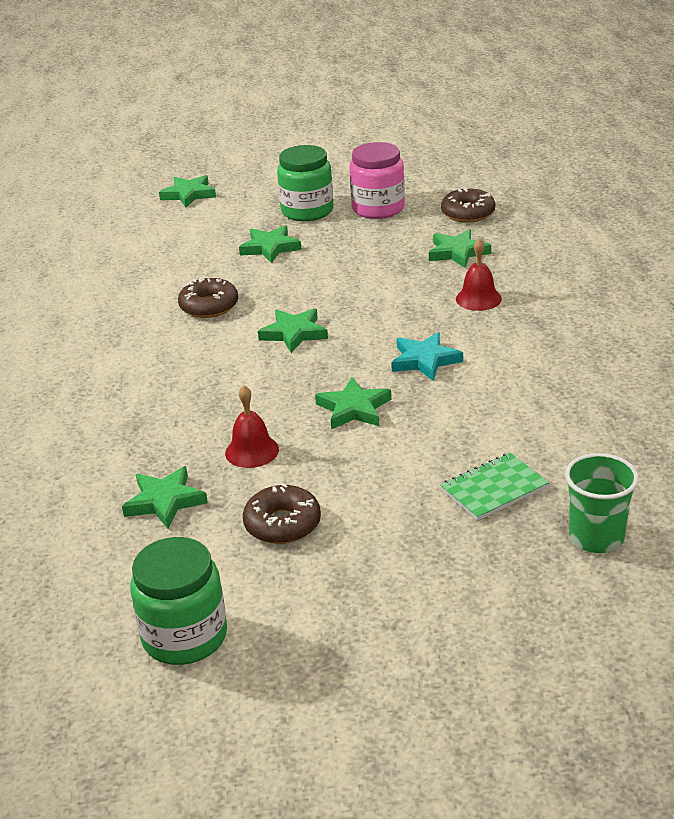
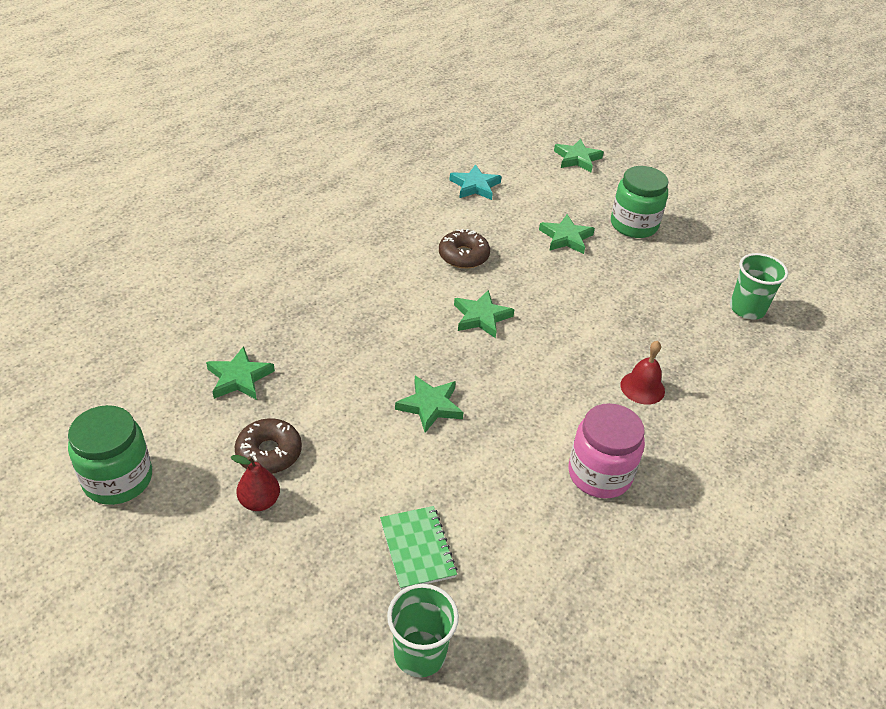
camera: 40 degrees right, 10 degrees up
(252, 451) = (330, 384): red bell -> none
(332, 555) = (259, 501): none -> red pear
(378, 208) = (686, 257): pink jar -> pink jar (599, 474)
(424, 360) = (529, 407): turquoise star -> turquoise star (475, 186)
(457, 252) = (687, 337): green star -> none
(468, 213) = (747, 309): brown donut -> green cup
(494, 489) = (417, 548): green notebook -> green notebook turned 60 degrees clockwise

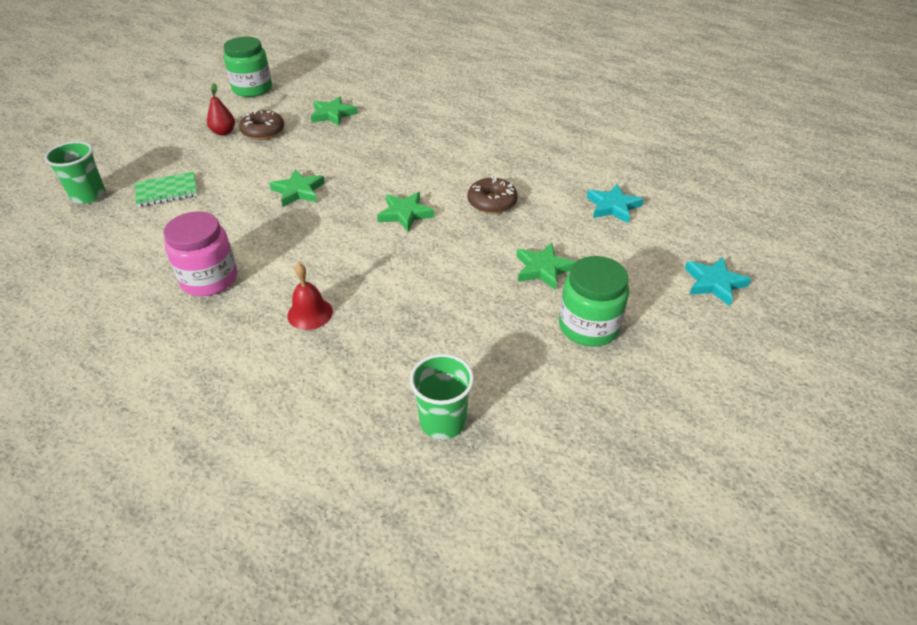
camera: 90 degrees right, 0 degrees up
(577, 159) = (714, 283): green star -> turquoise star

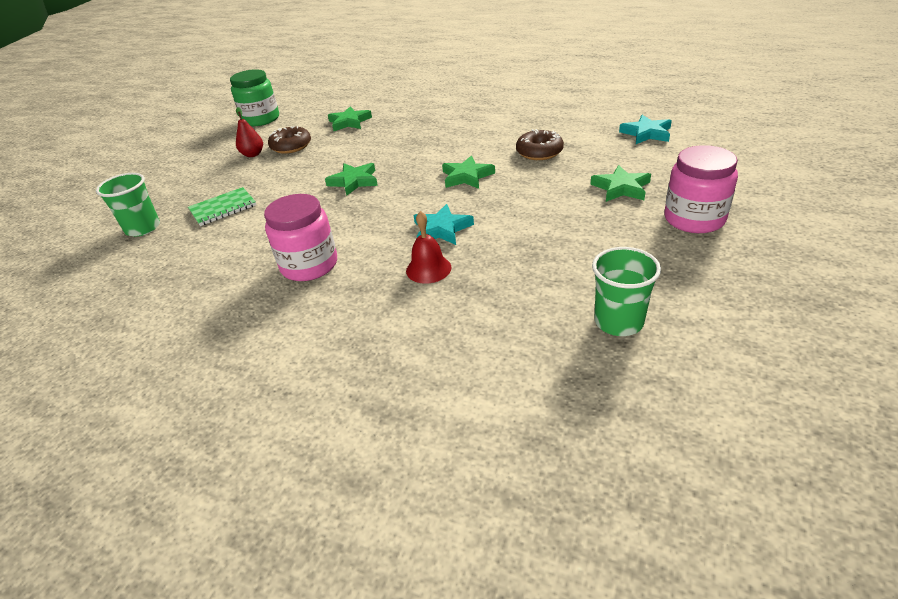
camera: 10 degrees left, 5 degrees down
(588, 326) = (694, 219): green jar -> pink jar
(714, 283) = (774, 165): turquoise star -> turquoise star (442, 229)

